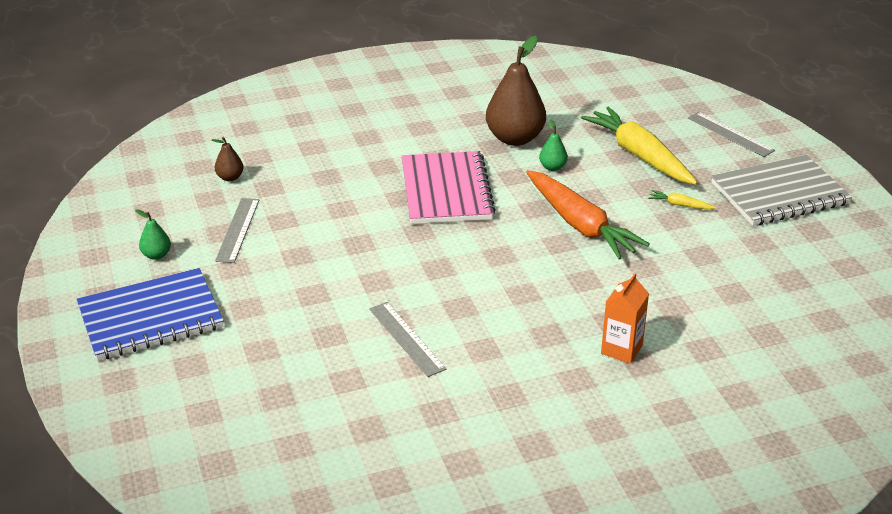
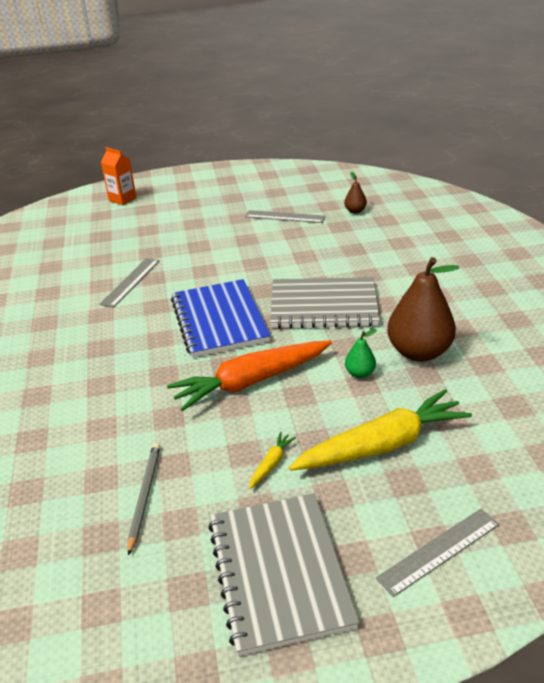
camera: 100 degrees right, 0 degrees up
(150, 317) = (197, 195): blue notebook -> blue notebook (219, 320)
(156, 255) = (262, 192): green pear -> none
(406, 338) = (130, 282): grey ruler -> grey ruler turned 45 degrees counterclockwise
(446, 191) = (323, 306): pink notebook -> grey notebook
(621, 349) = (60, 386): orange carton -> orange carton (122, 199)
(741, 264) = (144, 496): none -> grey pencil

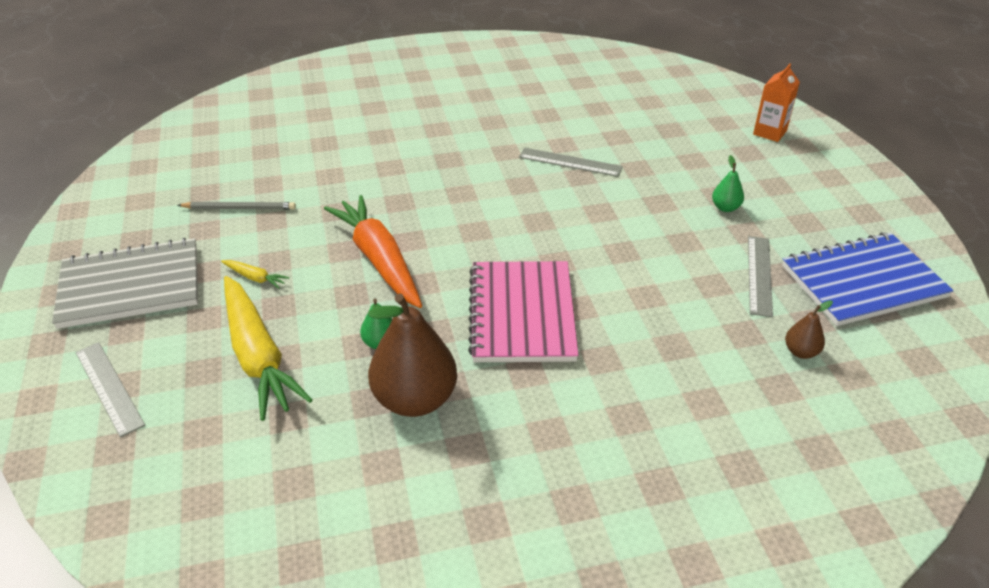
camera: 85 degrees right, 5 degrees up
(210, 222) = (725, 208): none -> green pear
(219, 320) = (492, 230): blue notebook -> blue notebook (863, 282)
(323, 306) = (522, 314): grey notebook -> pink notebook

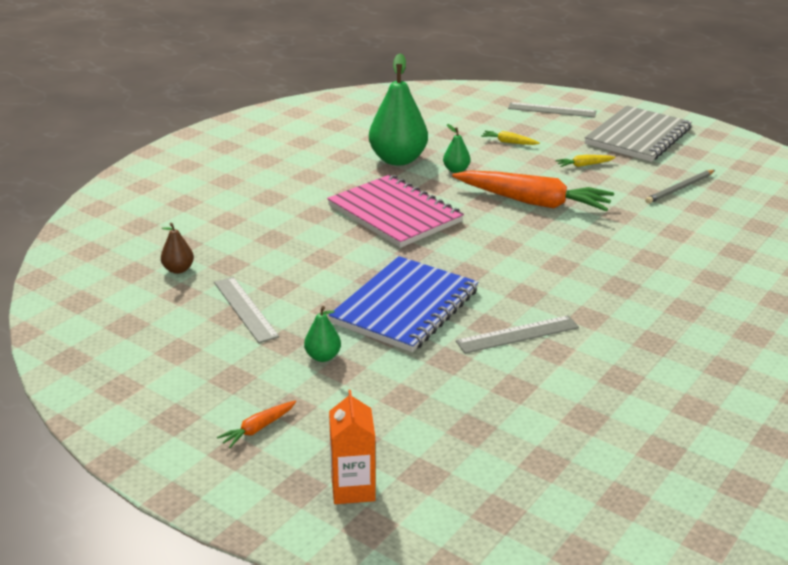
camera: 140 degrees right, 10 degrees down
(258, 356) = (509, 142): yellow carrot -> yellow carrot, size x0.41
(415, 399) = (398, 160): brown pear -> green pear
(807, 183) = (258, 428): none -> orange carrot
(863, 282) = (149, 342): blue notebook -> blue notebook (405, 307)

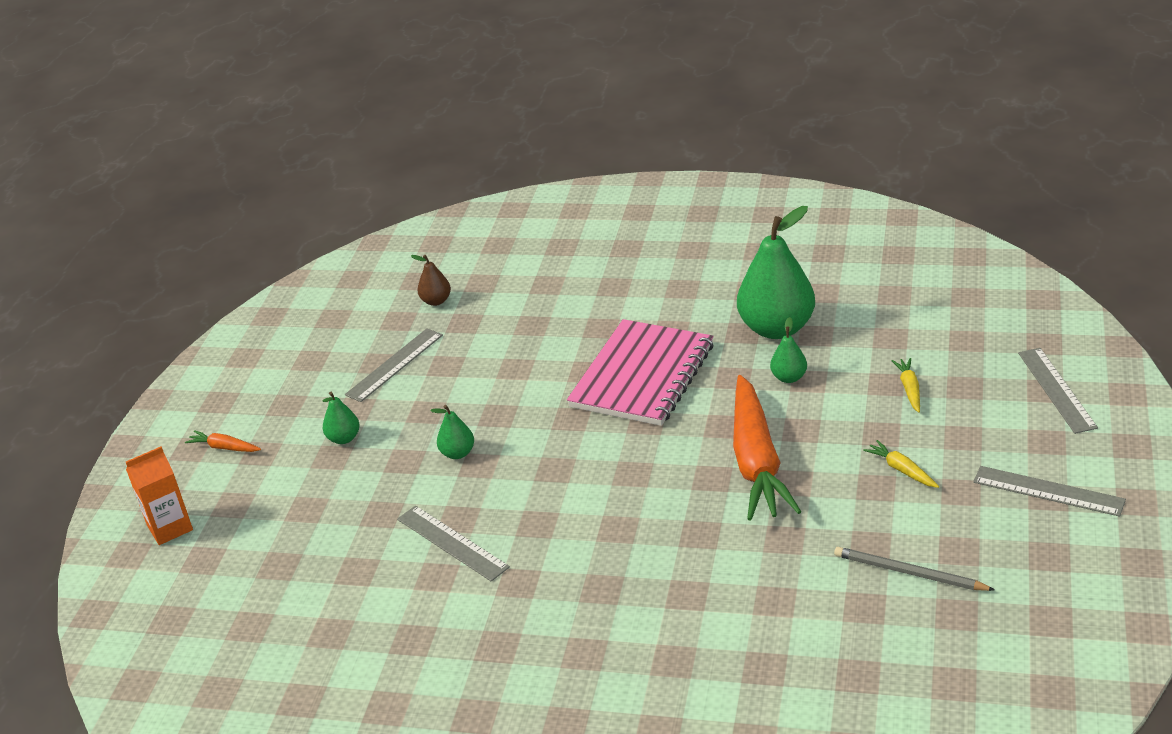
camera: 70 degrees right, 5 degrees up
(405, 307) = (458, 453): blue notebook -> green pear
(638, 137) = (1048, 491): grey notebook -> grey ruler

